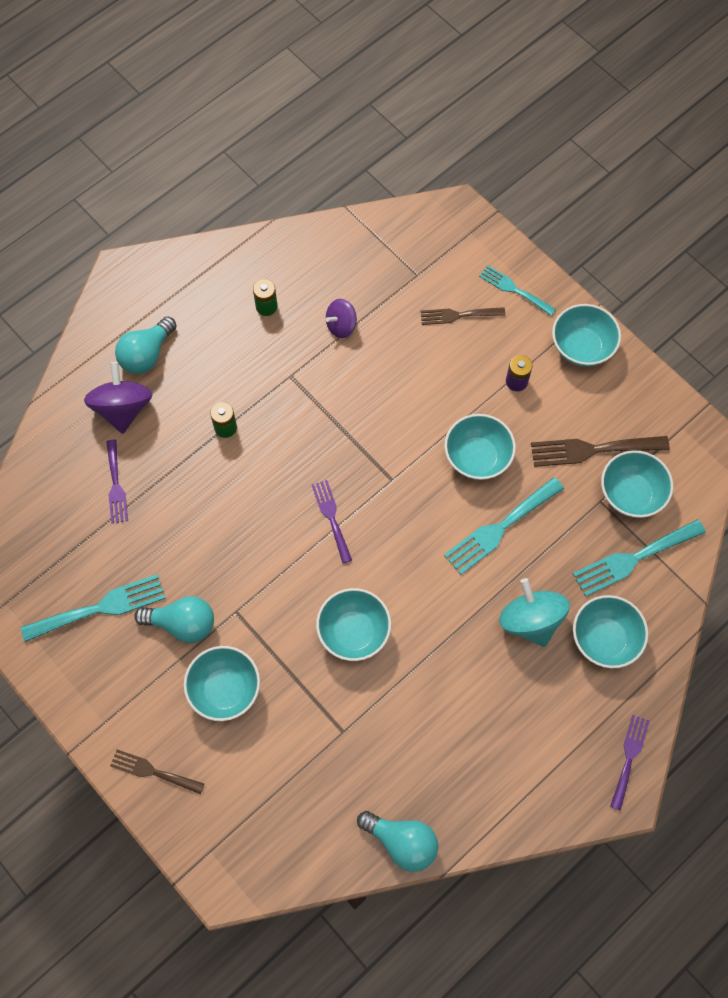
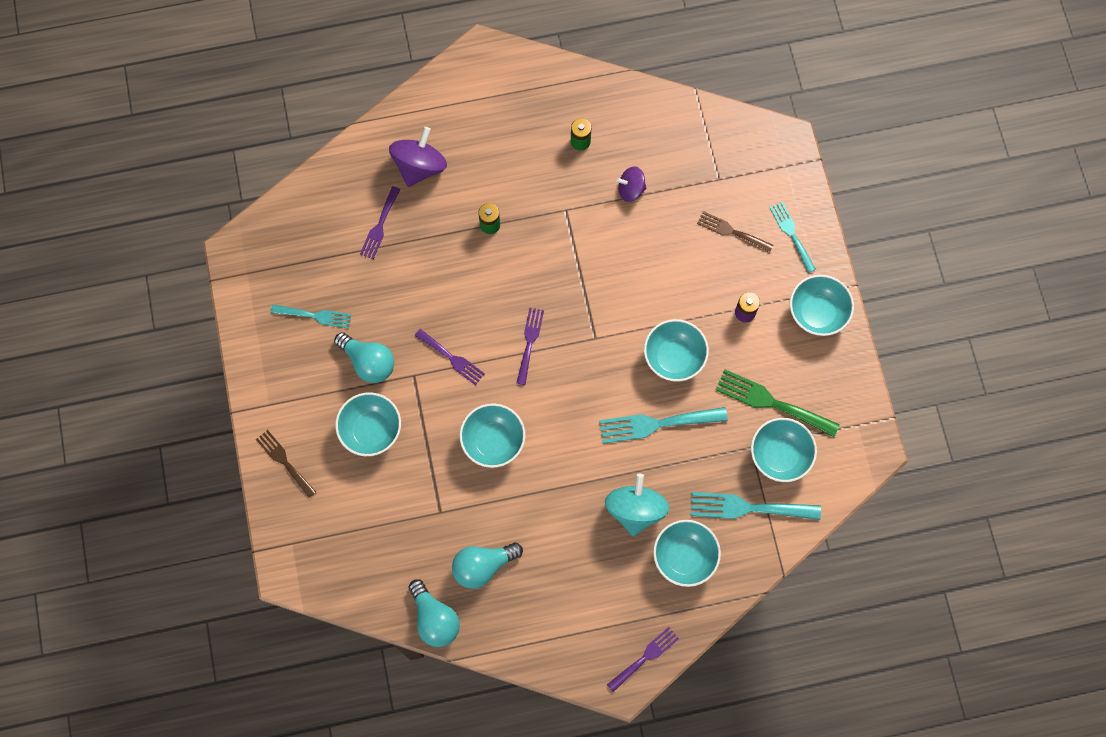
camera: 30 degrees right, 5 degrees up
(100, 608) = (315, 316): turquoise fork -> turquoise fork, size x0.64
(147, 354) = (463, 131): turquoise light bulb -> turquoise light bulb (483, 566)
(264, 574) = (452, 358): none -> purple fork
(592, 450) = (771, 402): brown fork -> green fork

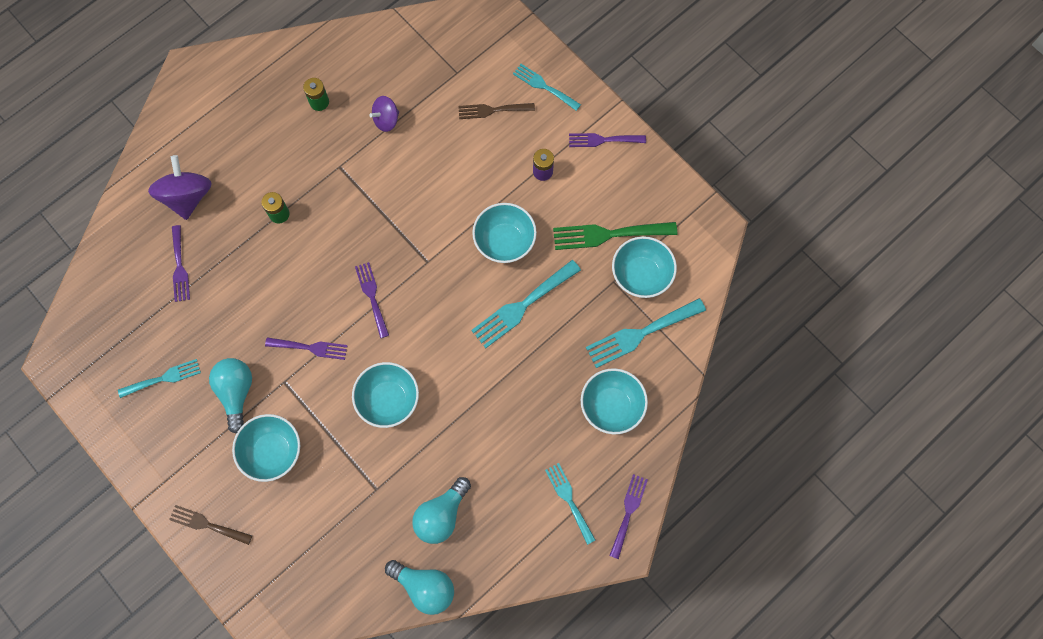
camera: 30 degrees left, 0 degrees up
(368, 362) = (236, 392): turquoise light bulb -> turquoise light bulb turned 105 degrees counterclockwise
(600, 616) = (569, 500): none -> turquoise fork
(635, 510) = (546, 389): turquoise spinning top -> none
(817, 313) = (603, 140): turquoise bowl -> purple fork

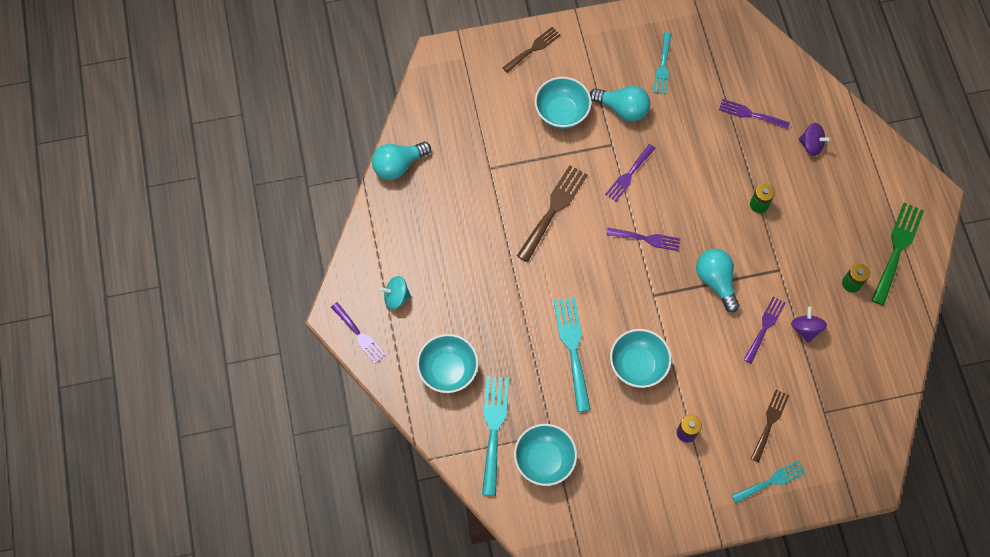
camera: 120 degrees right, 5 degrees down
(187, 197) = (811, 145): purple spinning top -> purple spinning top, size x0.60
(388, 400) = (553, 209): turquoise bowl -> brown fork
(441, 515) = (442, 202): turquoise light bulb -> turquoise light bulb (716, 281)
(569, 500) = (396, 297): turquoise fork -> turquoise spinning top
(603, 140) = (689, 503): purple fork -> purple fork (765, 327)
(608, 234) = (596, 454): green fork -> green fork (897, 249)

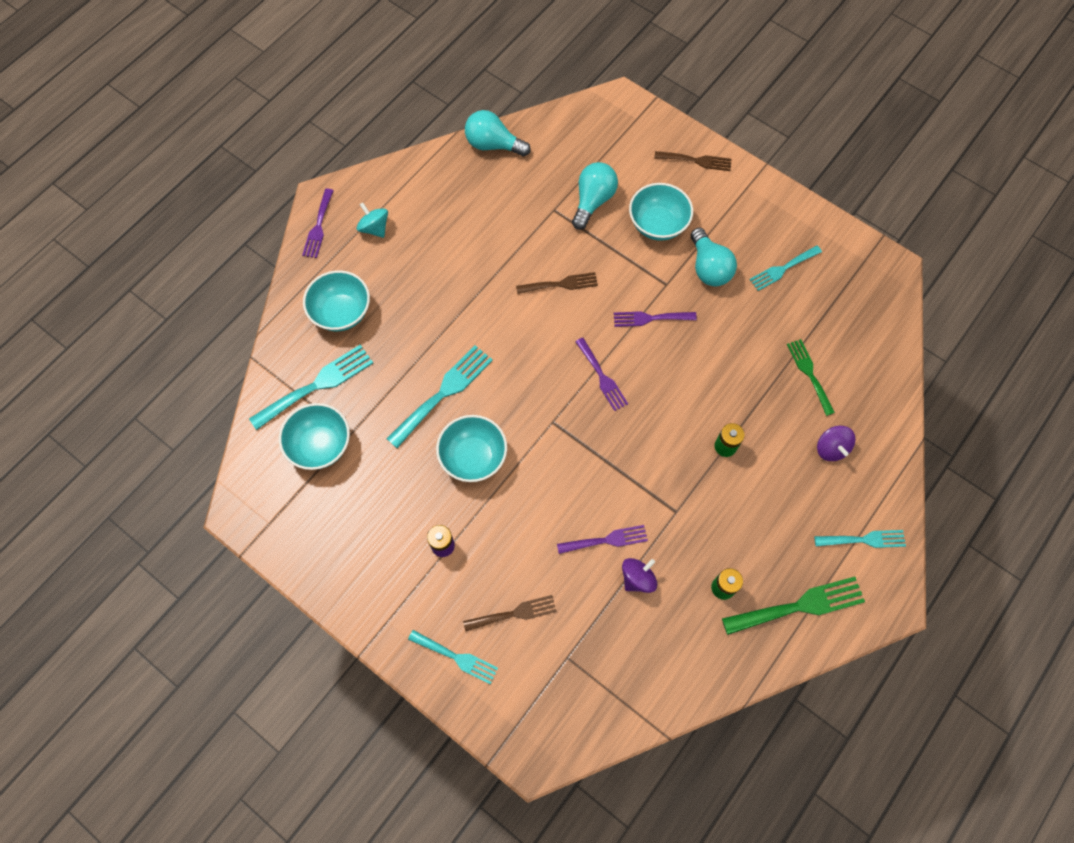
camera: 50 degrees right, 0 degrees up
(553, 209) = (561, 284): brown fork -> brown fork, size x0.64
(716, 281) = (614, 464): turquoise light bulb -> turquoise light bulb (593, 201)
(750, 114) = (809, 373): purple fork -> green fork
(884, 177) = (864, 539): none -> turquoise fork

